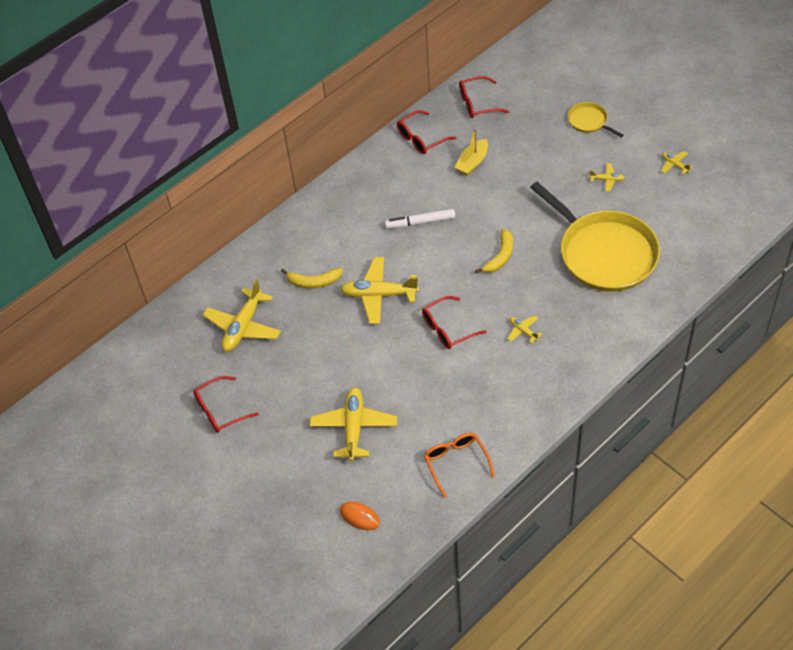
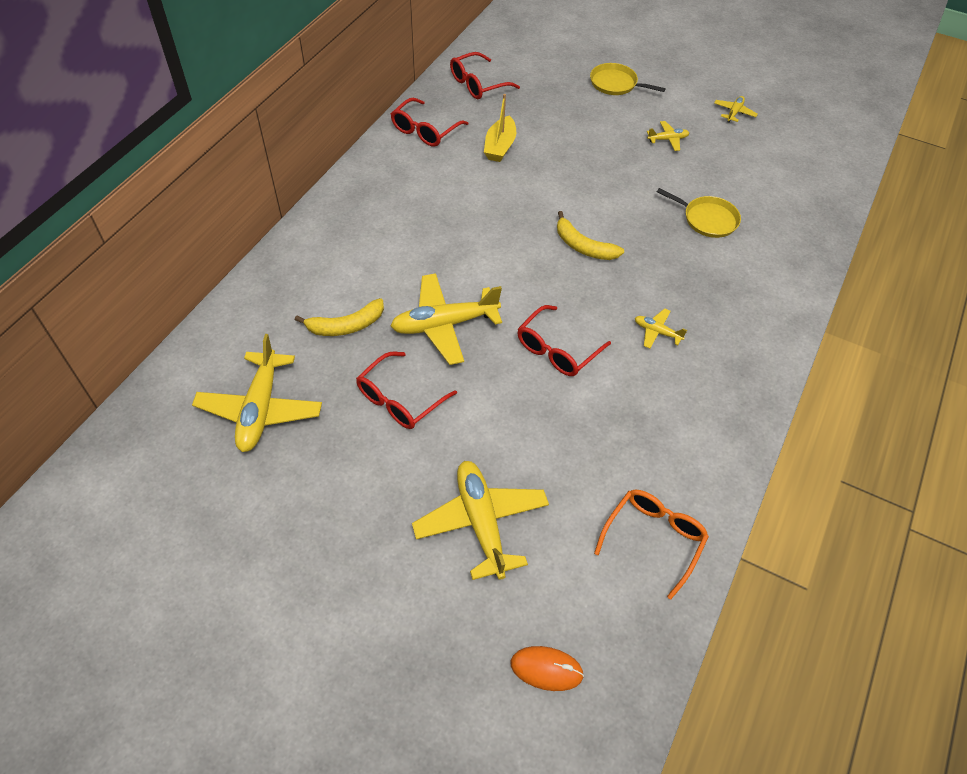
camera: 25 degrees left, 0 degrees up
(220, 410) = (260, 548): red glasses -> red glasses (399, 400)
(420, 222) = (463, 224): white marker -> none
(456, 462) = (653, 539): orange glasses -> orange glasses turned 75 degrees clockwise
(500, 256) = (583, 246): yellow banana -> yellow banana turned 120 degrees clockwise
(604, 253) = (707, 219): yellow pan -> yellow pan, size x0.44
(674, 165) = (734, 113): yellow plane -> yellow plane turned 90 degrees clockwise

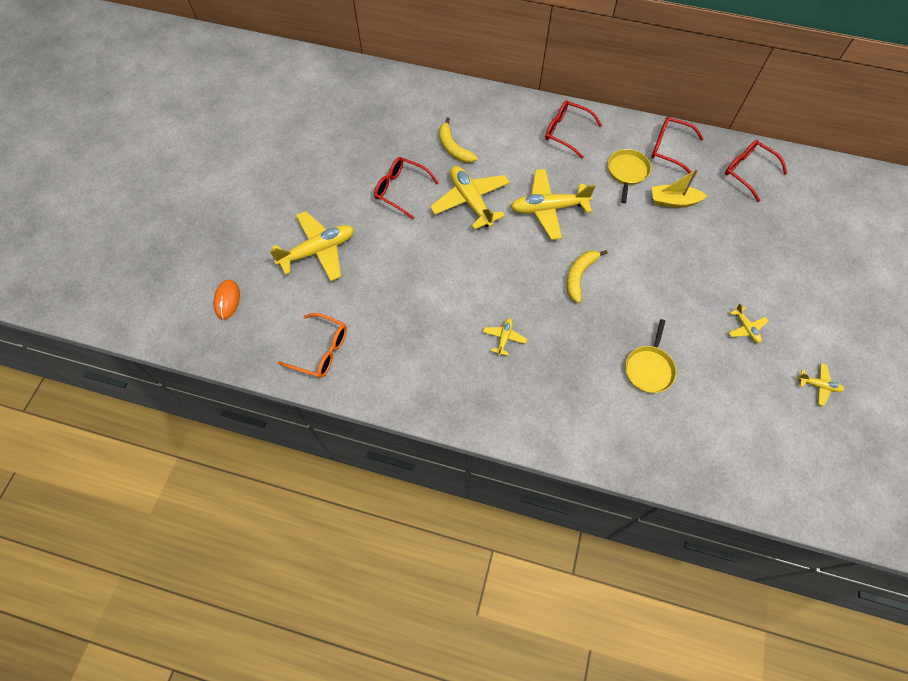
camera: 80 degrees right, 10 degrees up
(260, 409) = (377, 123): yellow plane -> yellow plane (548, 208)
(557, 350) = (467, 273): red glasses -> red glasses (566, 132)
(616, 84) = (807, 276): yellow pan -> yellow pan (627, 172)

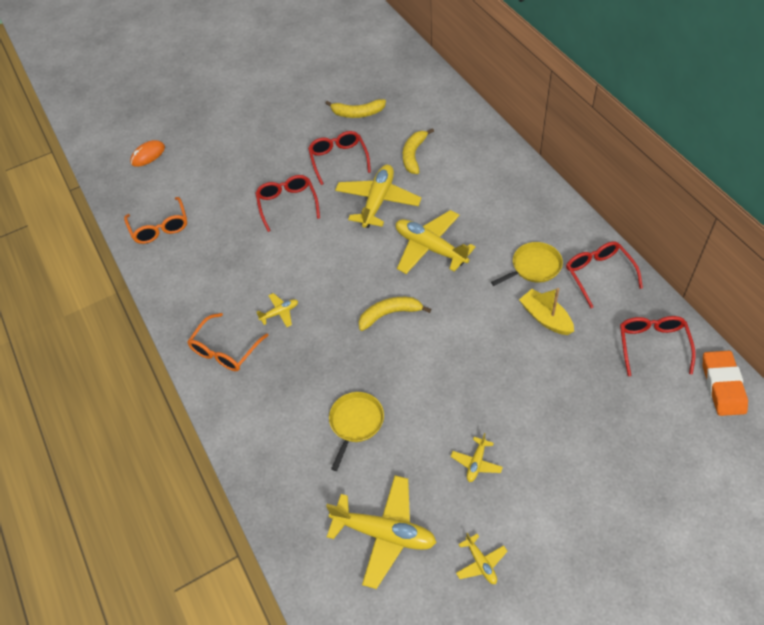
camera: 50 degrees right, 10 degrees down
(318, 251) = (235, 163): yellow plane -> yellow plane (384, 533)
(369, 143) = (357, 113): none -> yellow banana
(500, 399) = (225, 350): none -> orange glasses
(566, 132) = (521, 201): red glasses -> red glasses (287, 204)
(649, 368) = (355, 423): yellow pan -> yellow pan turned 135 degrees clockwise
(806, 168) = (722, 386): none -> orange eraser

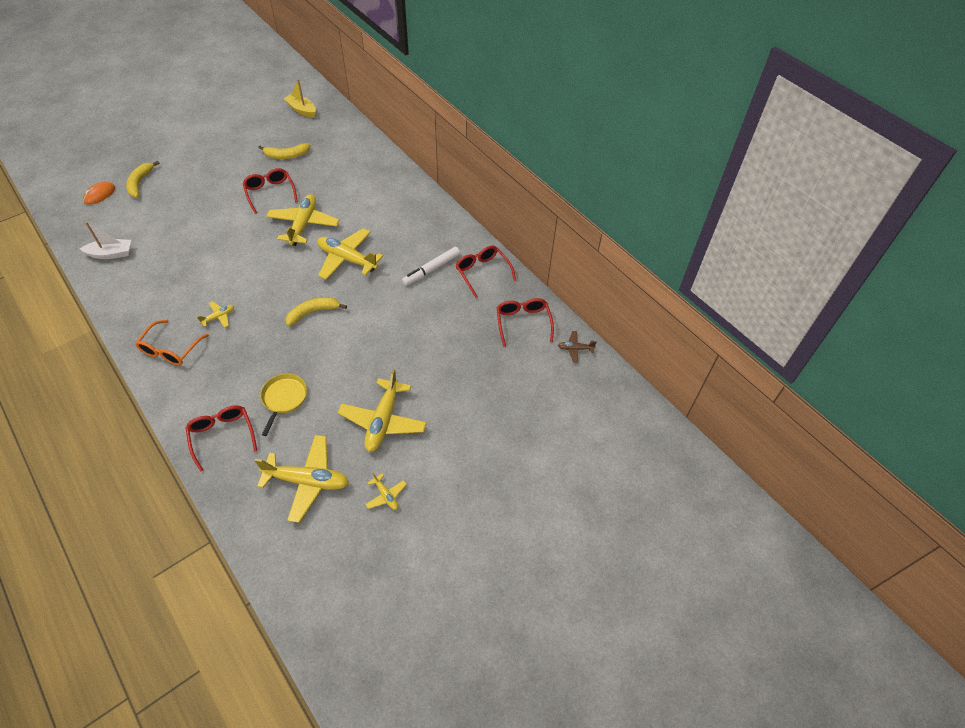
camera: 15 degrees left, 0 degrees up
(160, 227) = (111, 254): orange glasses -> white boat
(287, 204) = (225, 230): red glasses -> red glasses (222, 435)
(414, 155) = (334, 187): yellow banana -> yellow banana (140, 183)
(476, 463) = (383, 421): yellow plane -> yellow plane, size x2.11
(534, 267) = (431, 269): yellow pan -> white marker
(545, 318) = (440, 307): yellow boat -> yellow boat (302, 110)
(722, 386) = (575, 349): orange eraser -> brown plane

